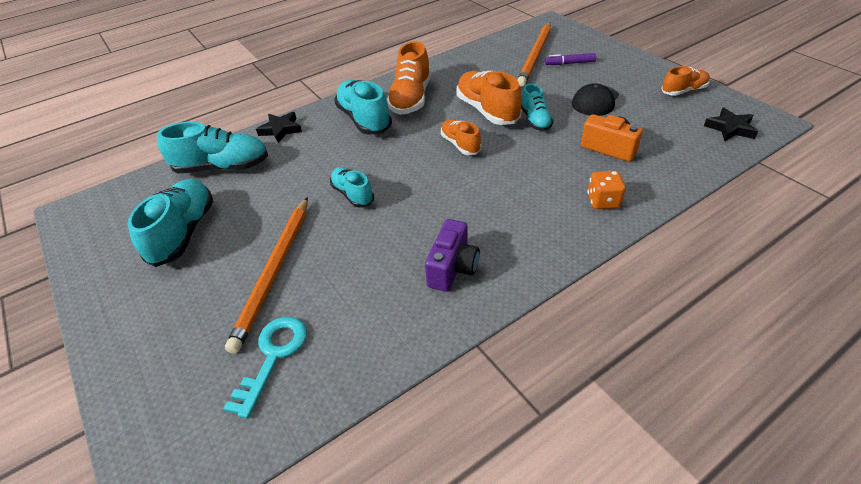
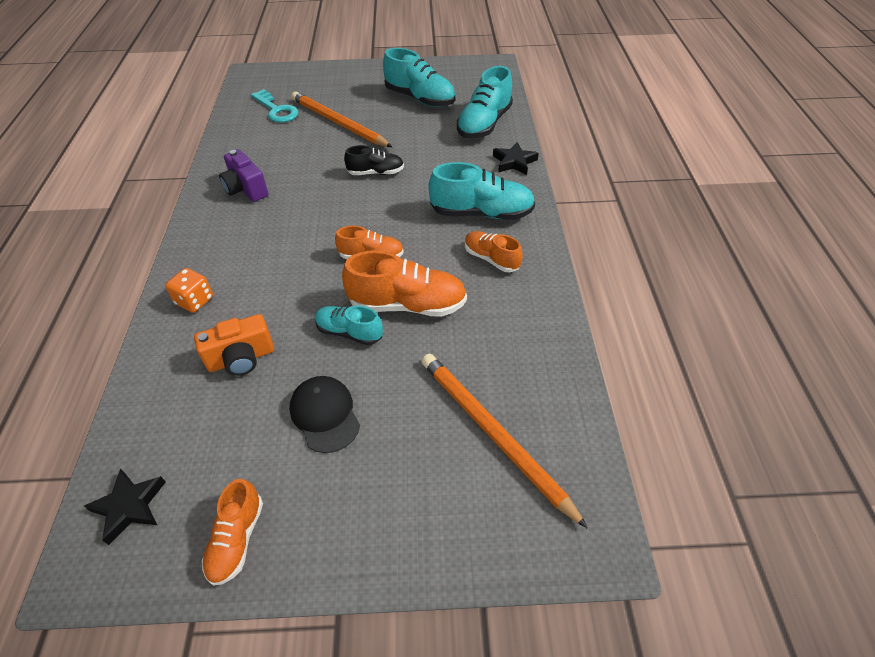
camera: 120 degrees right, 5 degrees up
(352, 194) = (375, 173): turquoise shoe -> black shoe
(411, 98) = (491, 259): orange shoe -> orange shoe, size x0.60
(569, 63) = (435, 460): purple marker -> none

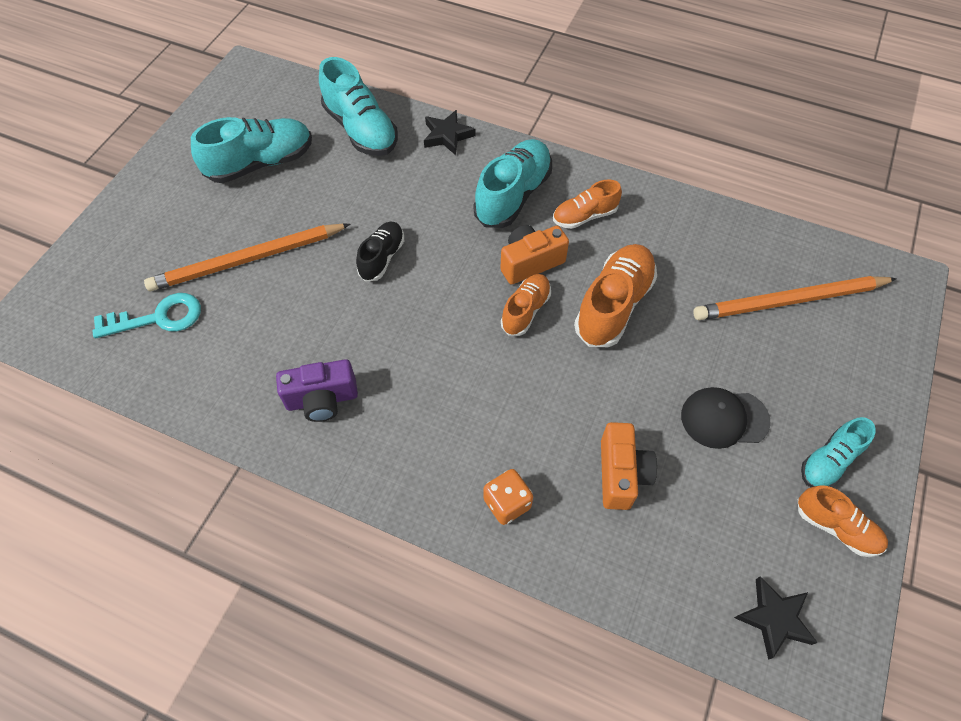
camera: 65 degrees left, 10 degrees up
(349, 332) = (628, 366): turquoise shoe -> turquoise shoe (829, 461)
(420, 244) = (530, 263): none -> orange camera

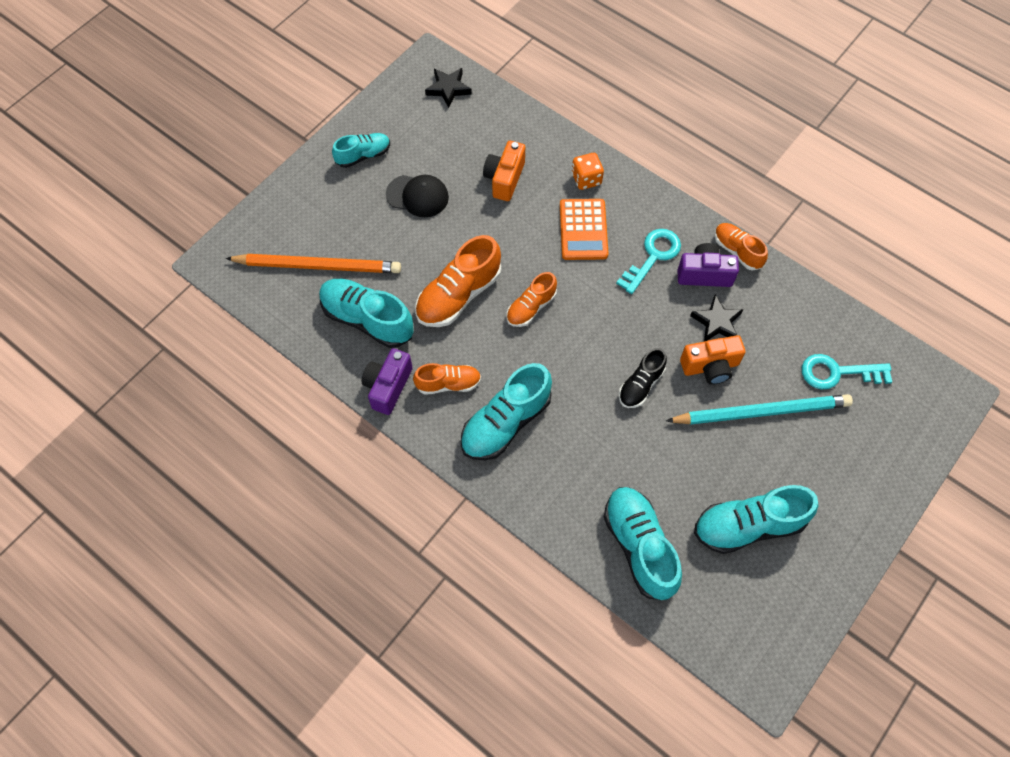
camera: 165 degrees left, 5 degrees up
(248, 260) = (761, 412): orange pencil -> turquoise pencil
(392, 407) = (652, 257): none -> turquoise key
(447, 136) = (550, 514): black star -> black star (716, 322)
(490, 423) = (583, 230): none -> orange calculator
(530, 263) = (513, 349): orange camera -> orange camera (710, 367)
(643, 201) = (388, 387): none -> purple camera
(700, 257) = (367, 319): none -> turquoise shoe
(836, 527) = (383, 121): orange shoe -> orange shoe (737, 251)

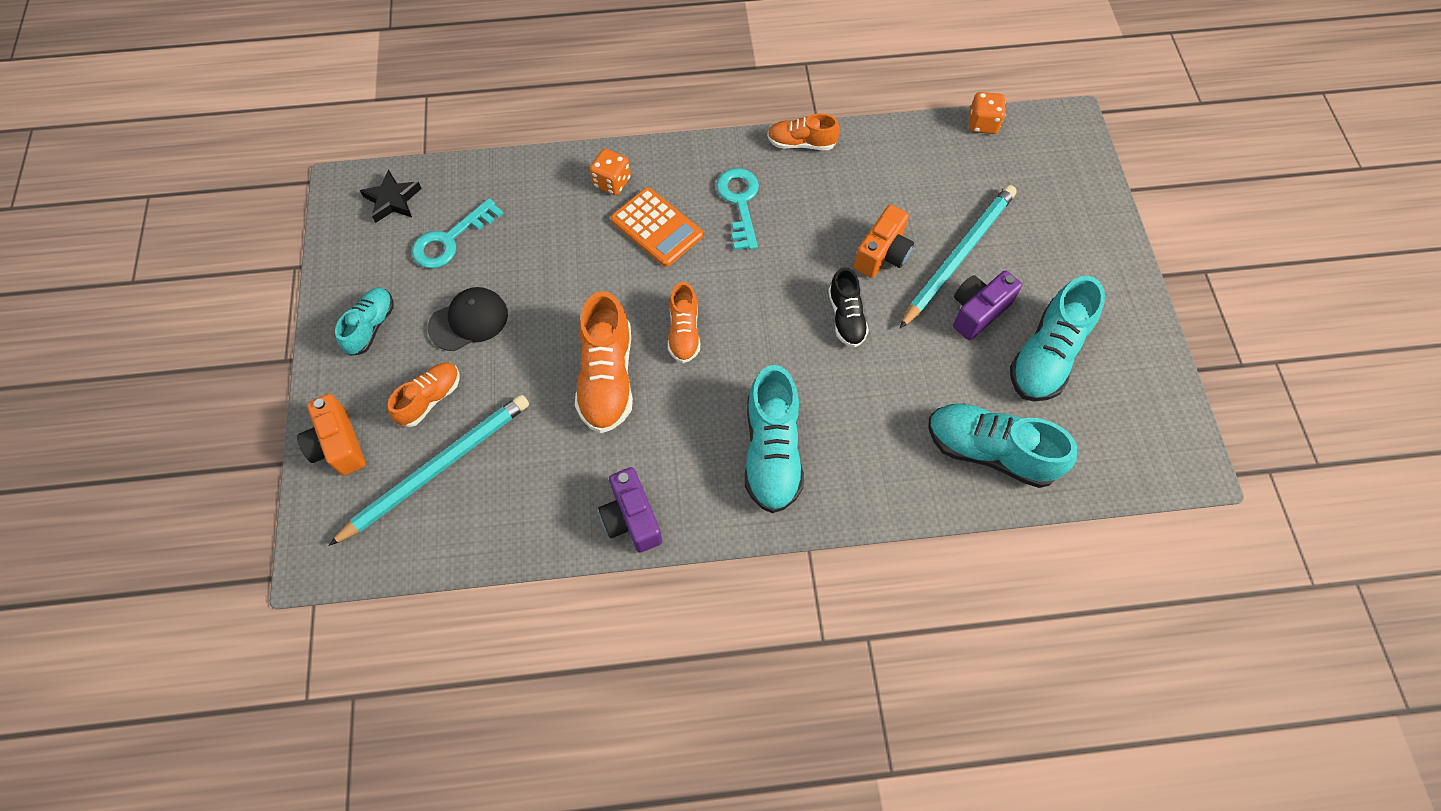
camera: 45 degrees left, 0 degrees up
(317, 266) = (437, 469): orange pencil -> turquoise pencil
(367, 319) = (544, 475): turquoise shoe -> none
(448, 384) = (684, 464): orange shoe -> orange shoe (430, 399)
(504, 179) = (537, 239): orange camera -> orange camera (339, 445)
(704, 274) = (796, 183): purple camera -> purple camera (977, 312)
(716, 322) = (848, 214): black star -> none
(837, 373) = (977, 177): turquoise key -> turquoise key (450, 240)
(885, 340) = (982, 124): none -> orange dice

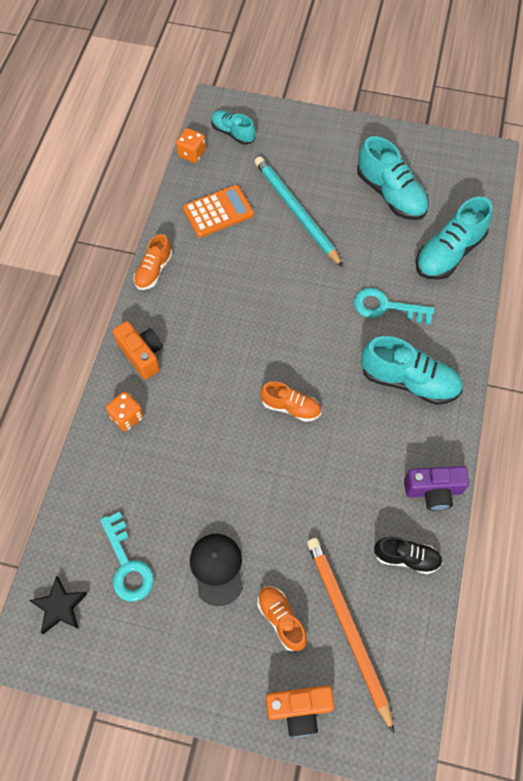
camera: 70 degrees left, 0 degrees up
(371, 327) = (190, 656): turquoise shoe -> turquoise shoe (233, 133)
(437, 469) = (348, 628): turquoise pencil -> orange pencil
(607, 377) = (310, 474): orange shoe -> none
(656, 228) = (187, 397): orange calculator -> orange calculator (218, 212)
(739, 203) = (190, 331): turquoise key -> turquoise key (386, 307)
(846, 317) = (318, 297): black shoe -> black shoe (406, 557)
(882, 254) = (275, 255): orange camera -> orange camera (142, 355)
(977, 312) = (344, 218): purple camera -> none

